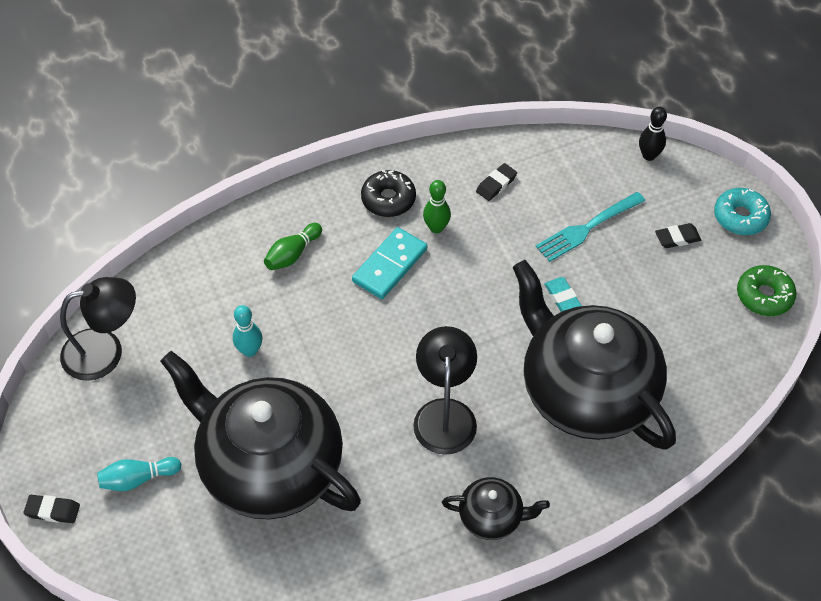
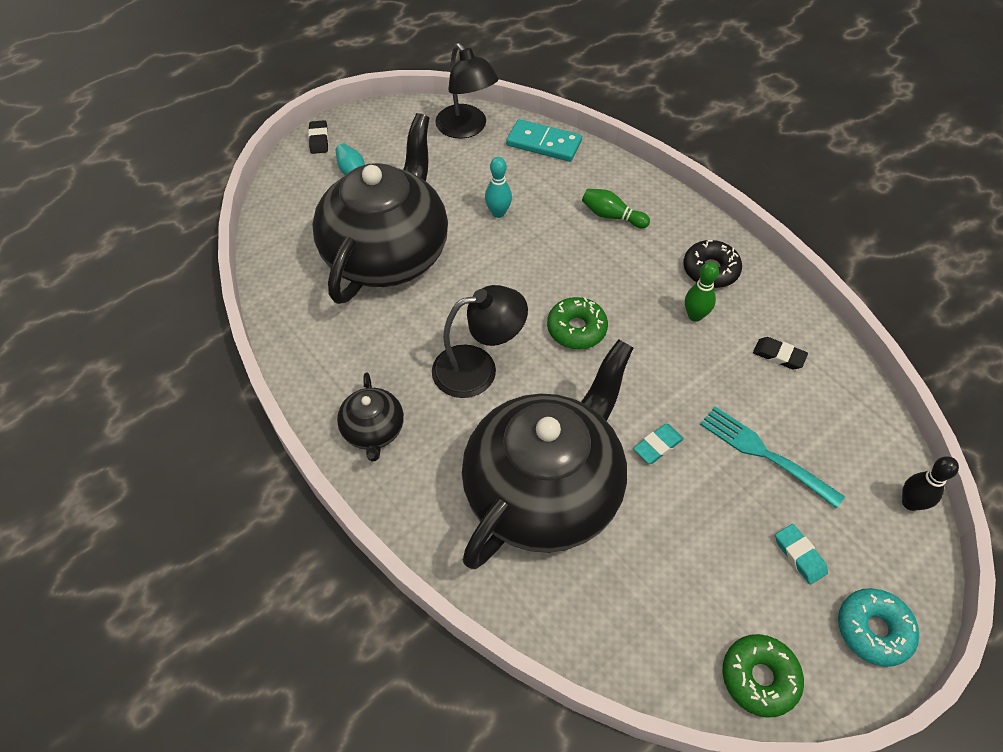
camera: 75 degrees right, 0 degrees up
(389, 265) = (631, 288): turquoise domino -> turquoise domino (544, 143)
(423, 322) = (576, 329): none -> green donut
(677, 238) = (799, 555): black eraser -> turquoise eraser

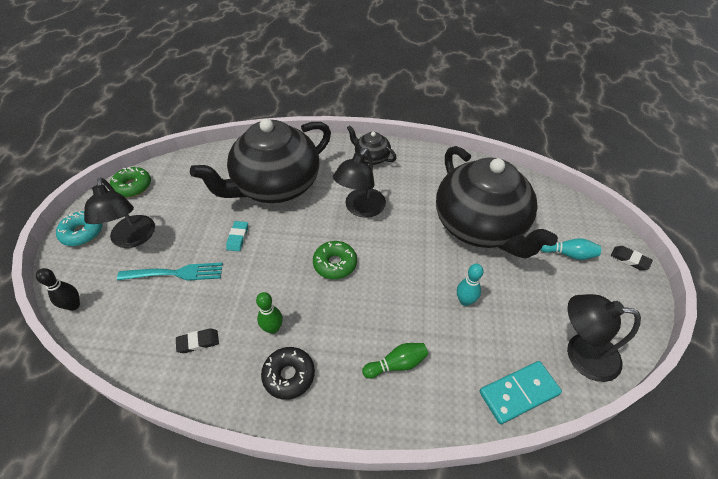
camera: 135 degrees right, 5 degrees down
(544, 490) = (275, 186): black teapot -> black teapot turned 60 degrees clockwise
(799, 555) = (133, 239): turquoise eraser -> black lamp

